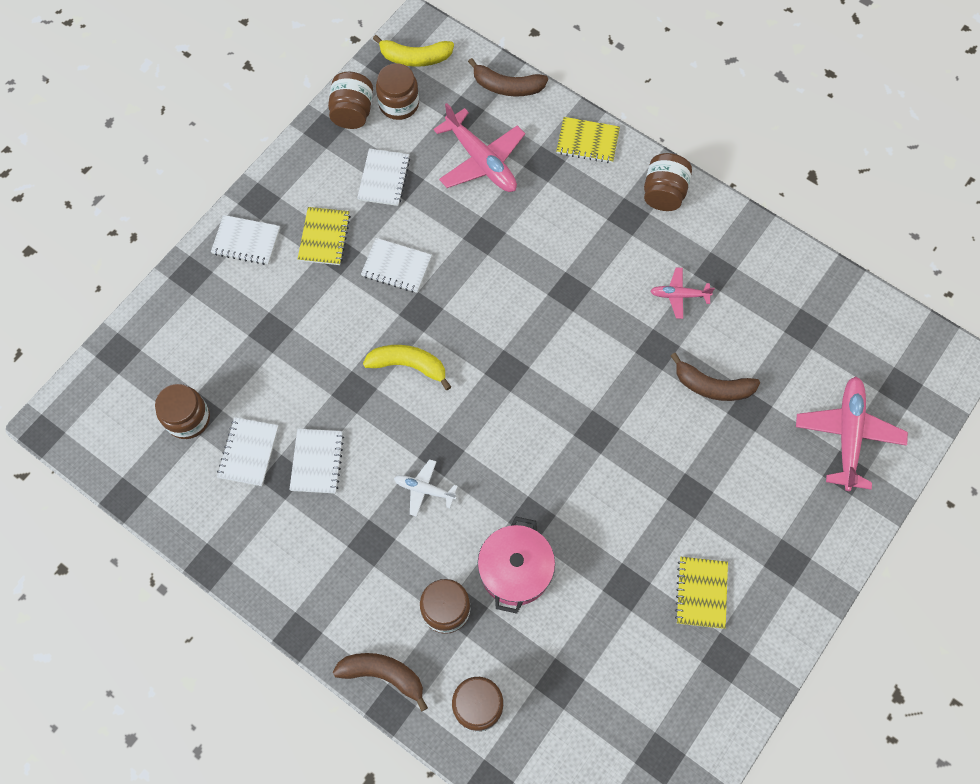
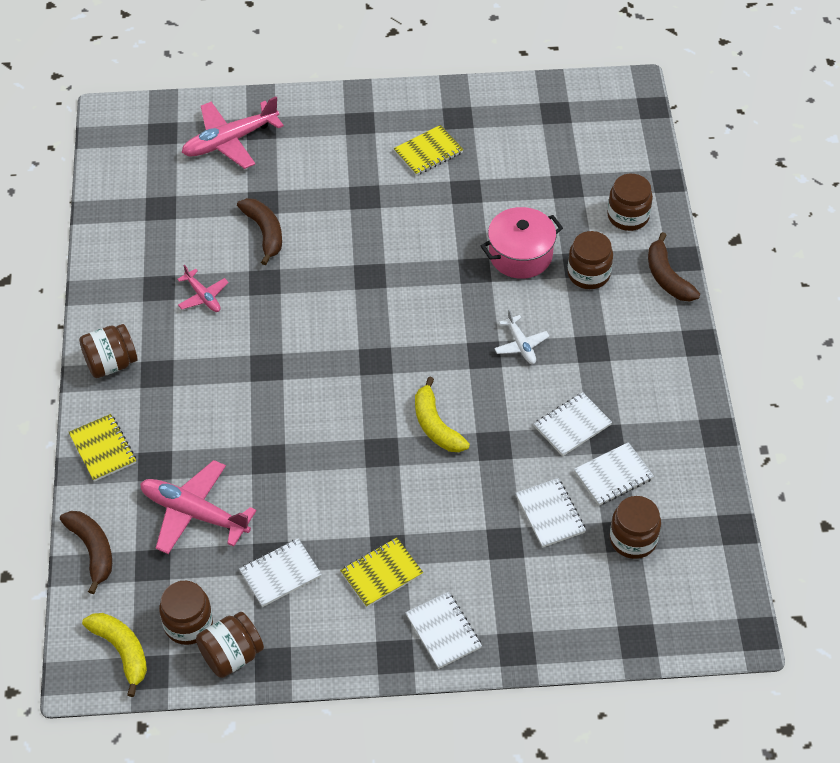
camera: 130 degrees left, 15 degrees down
(396, 267) = (358, 498): white notebook -> white notebook (550, 514)
(481, 161) = (194, 513): pink plane -> pink plane turned 75 degrees counterclockwise

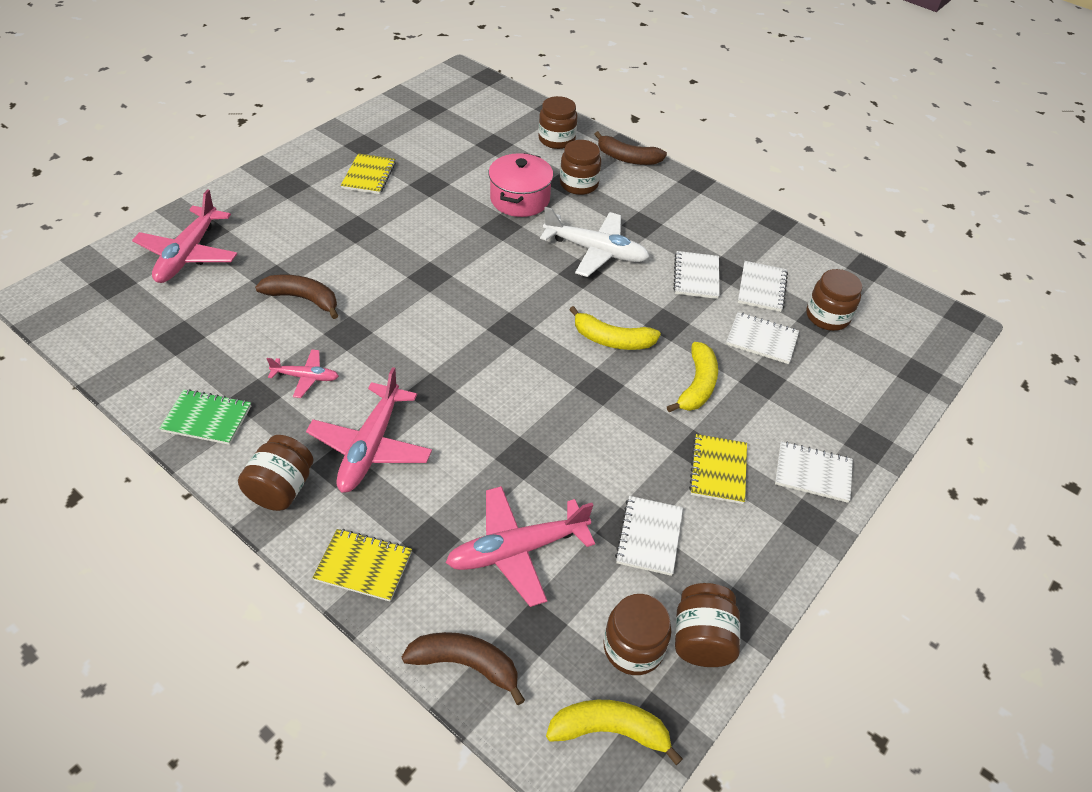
camera: 50 degrees left, 5 degrees down
(118, 282) = (207, 419): none -> green notebook
(188, 377) = (370, 447): none -> pink plane
(450, 507) = (697, 385): none -> yellow banana
(521, 345) = (596, 251): white plane -> white plane, size x1.87

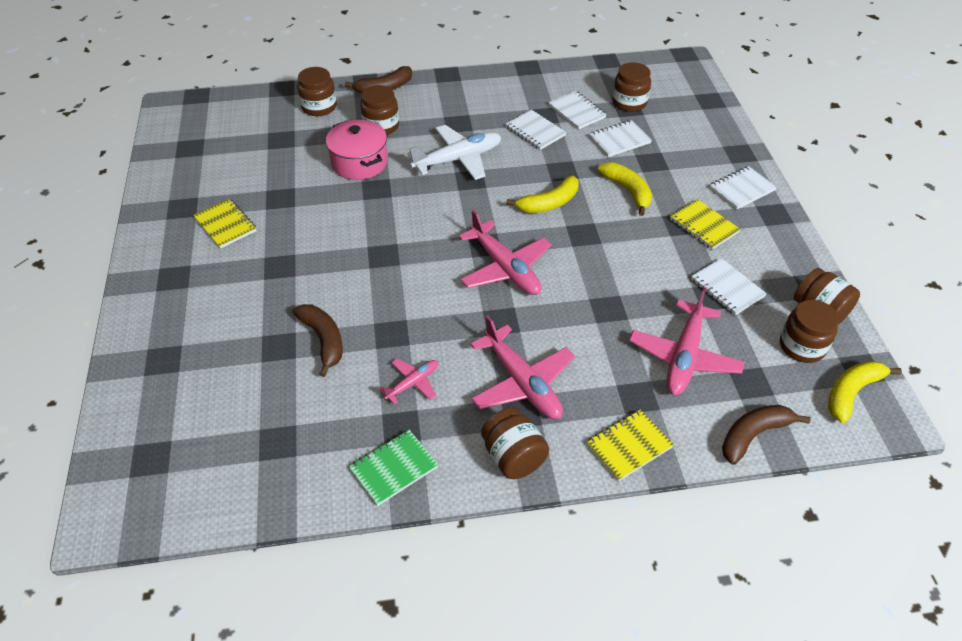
camera: 45 degrees left, 0 degrees up
(188, 254) = (178, 387): pink plane -> pink plane (505, 268)
(303, 299) = (323, 340): brown banana -> brown banana turned 90 degrees clockwise

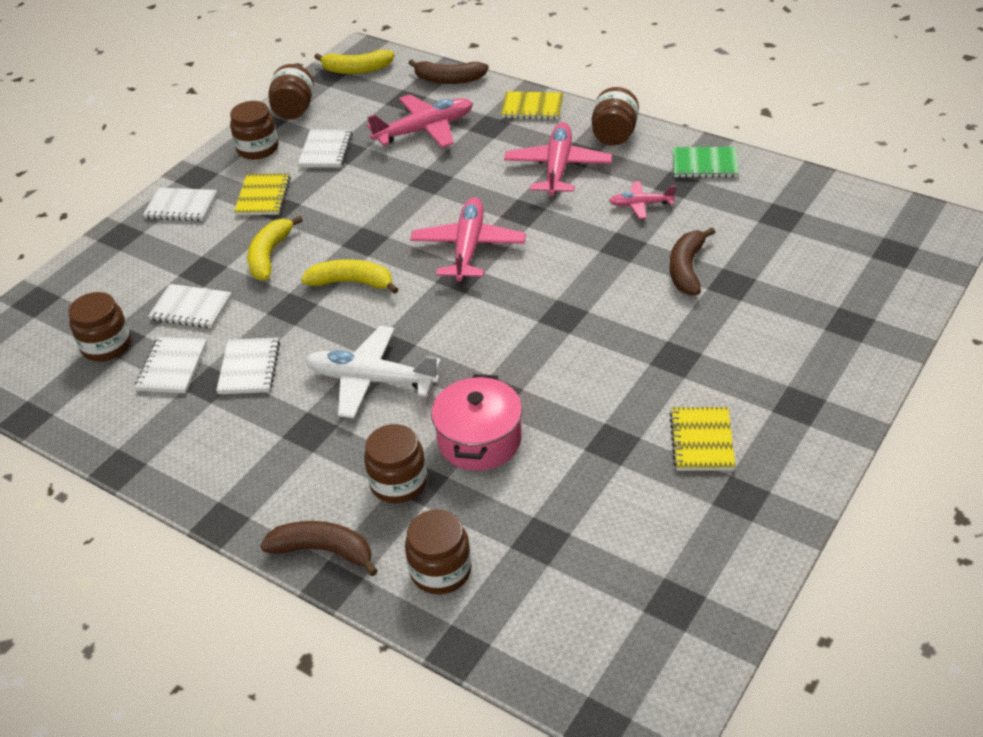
camera: 135 degrees left, 5 degrees down
(802, 346) = (341, 100): brown jar -> brown jar (258, 148)

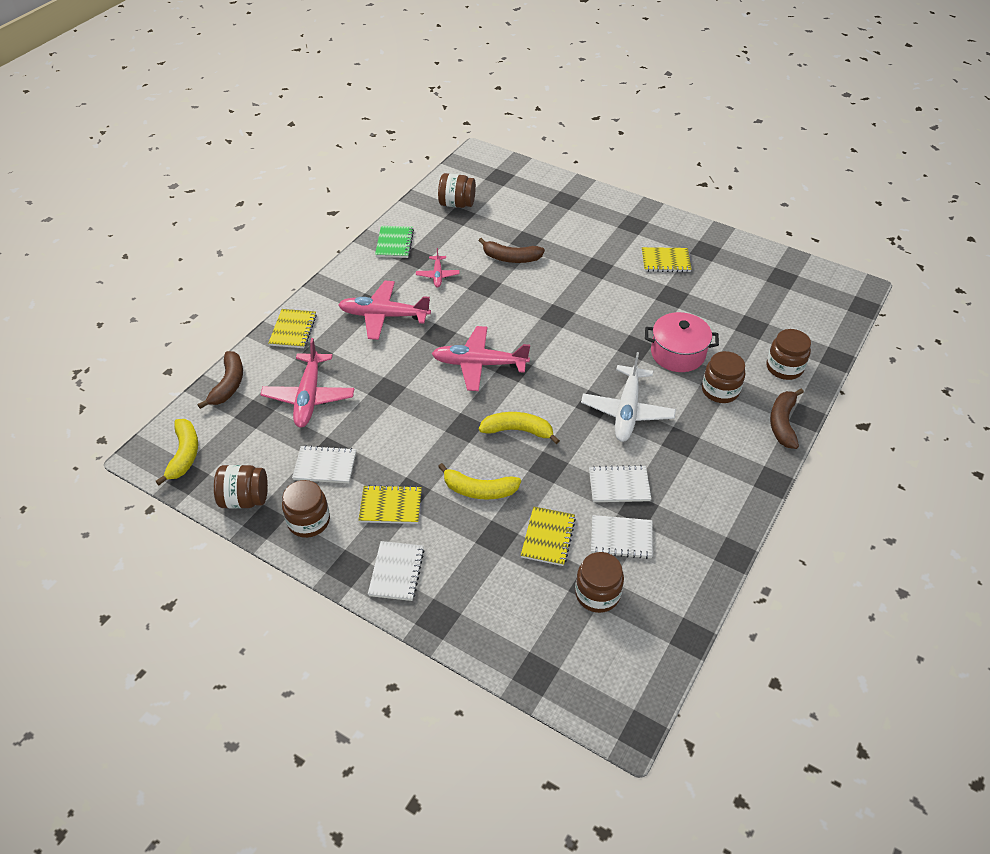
camera: 95 degrees left, 5 degrees up
(191, 308) = (548, 537): white notebook -> yellow notebook
(352, 283) = (518, 431): yellow banana -> yellow banana turned 90 degrees clockwise
(425, 130) = (309, 397): pink plane -> pink plane turned 150 degrees counterclockwise
(614, 135) = (346, 285): brown jar -> brown jar (457, 204)

